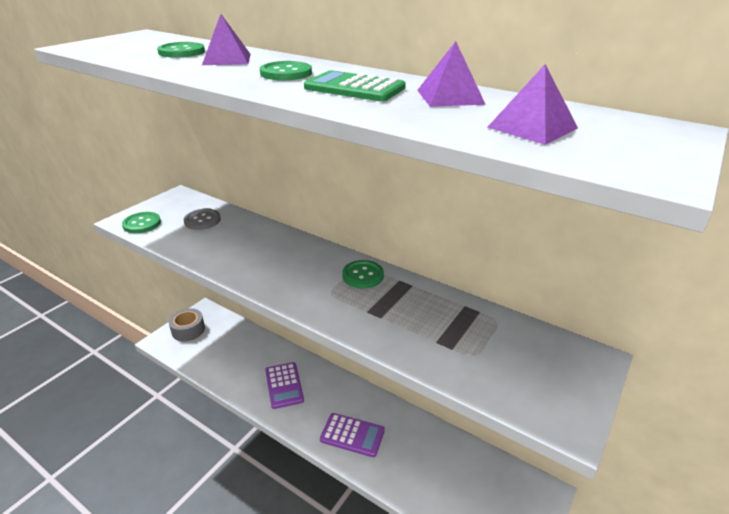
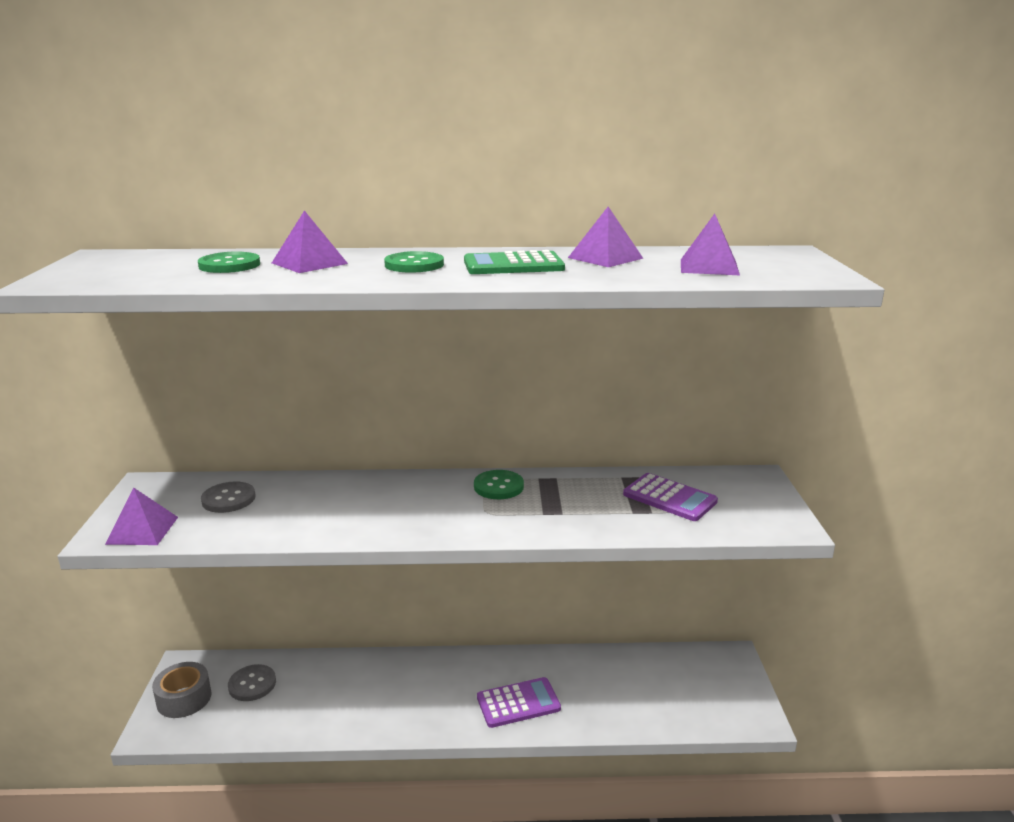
camera: 35 degrees left, 10 degrees down
(142, 224) = (142, 530): green button -> purple pyramid
(224, 339) = (252, 684): none -> grey button
(284, 385) = (390, 695): purple calculator -> purple calculator (669, 498)

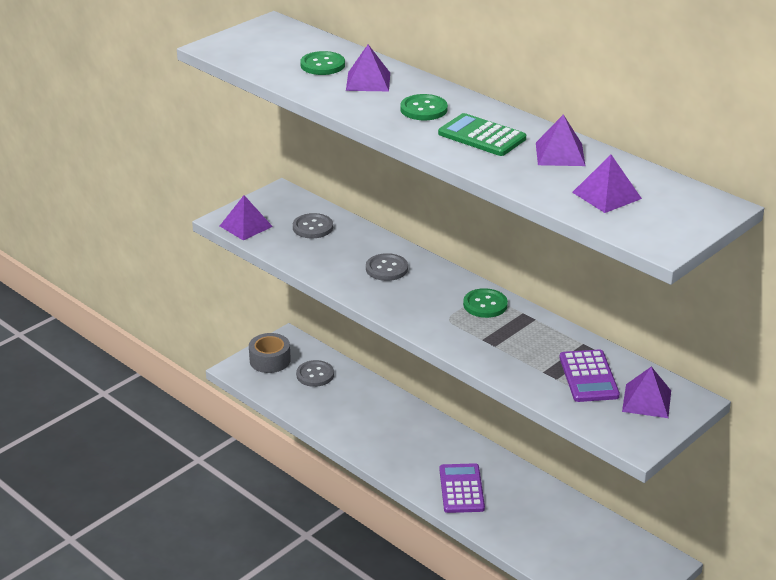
camera: 45 degrees right, 10 degrees up
(362, 500) = (386, 269): none -> grey button
(518, 703) = (461, 489): purple calculator -> purple calculator turned 120 degrees counterclockwise
(736, 493) = (646, 401): none -> purple pyramid

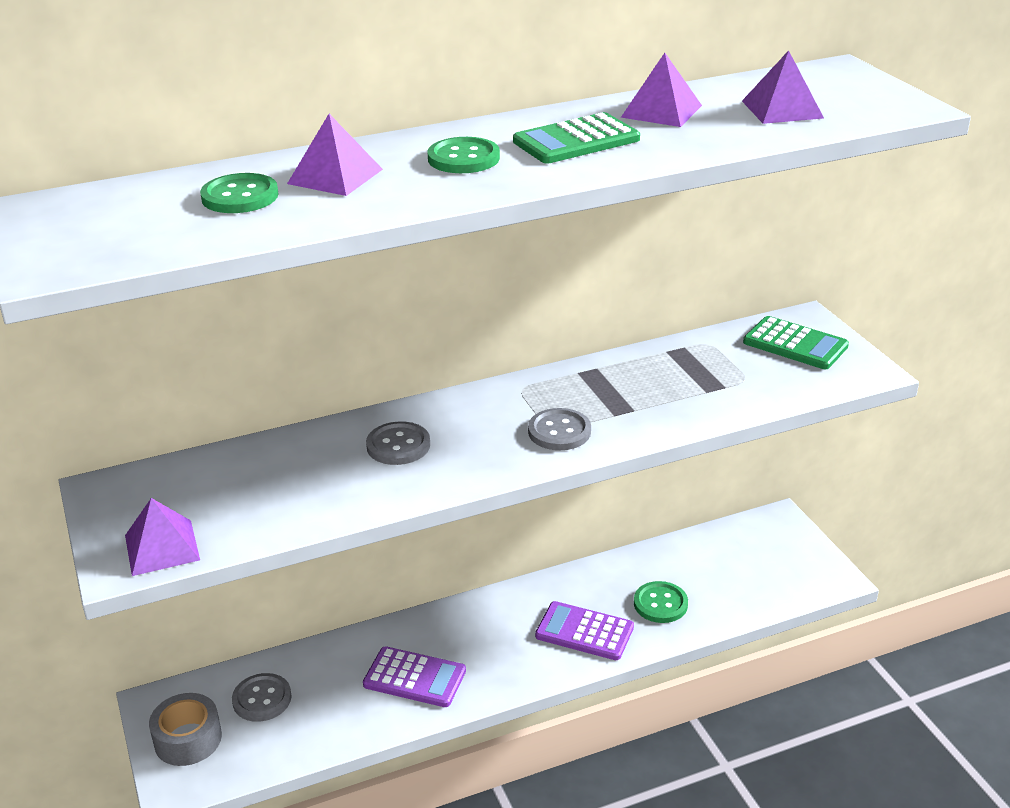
camera: 65 degrees left, 0 degrees up
(312, 227) = (232, 483): grey button -> grey button (559, 431)
(485, 305) = (541, 393): green button -> green button (660, 604)
(588, 377) = (732, 366): purple calculator -> purple calculator (414, 678)
(646, 401) = (795, 344): purple pyramid -> green calculator

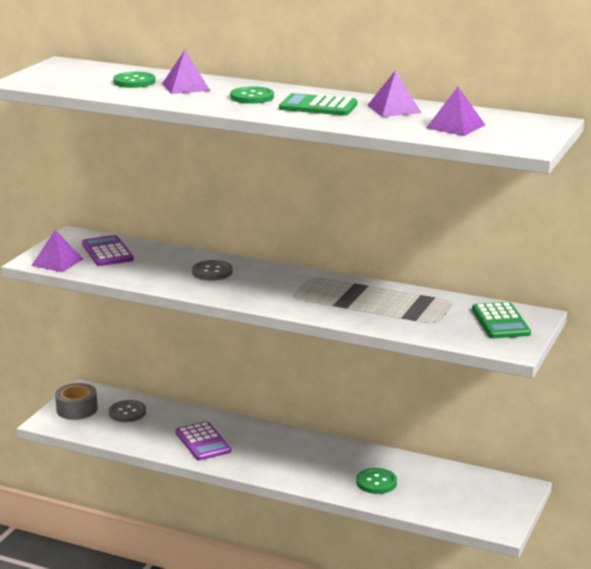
camera: 45 degrees right, 10 degrees down
(559, 431) = (292, 299): grey button -> none
(584, 632) = (314, 471): purple calculator -> purple calculator (107, 252)

